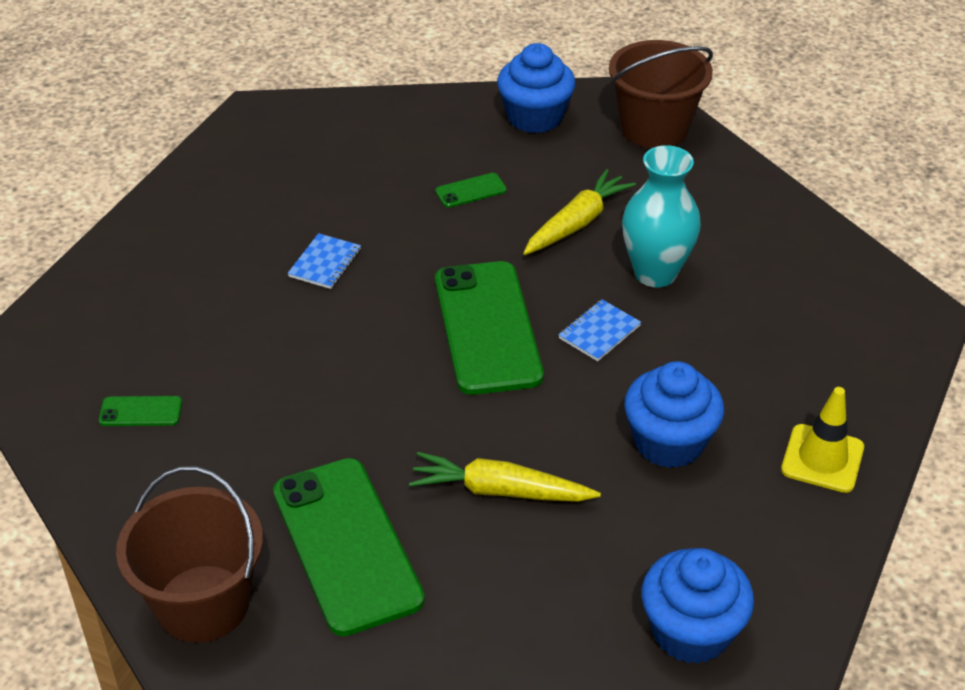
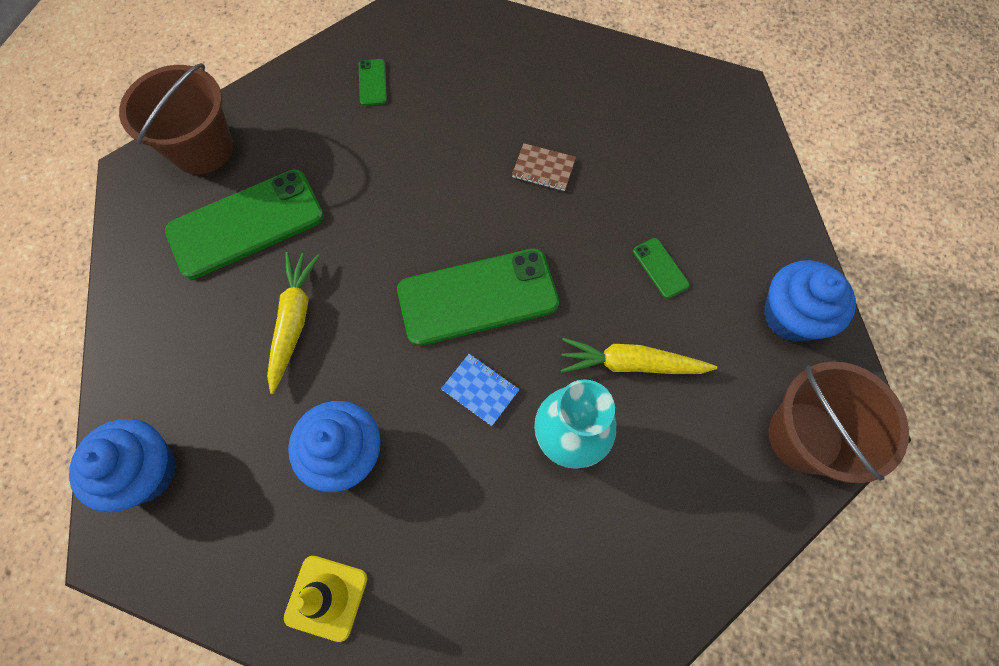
camera: 85 degrees right, 25 degrees up
(325, 263) = (543, 168): blue notebook -> brown notebook
(577, 223) = (631, 364): yellow carrot -> yellow carrot turned 150 degrees clockwise

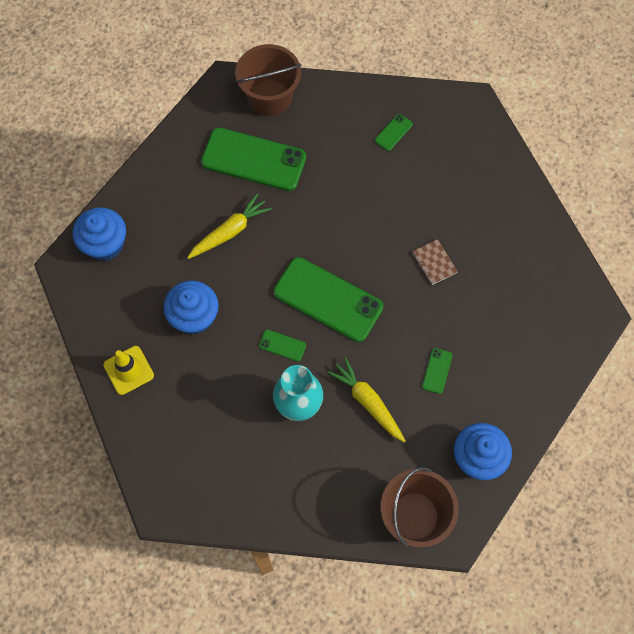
camera: 45 degrees right, 0 degrees up
(480, 390) = (282, 345): blue notebook -> green phone

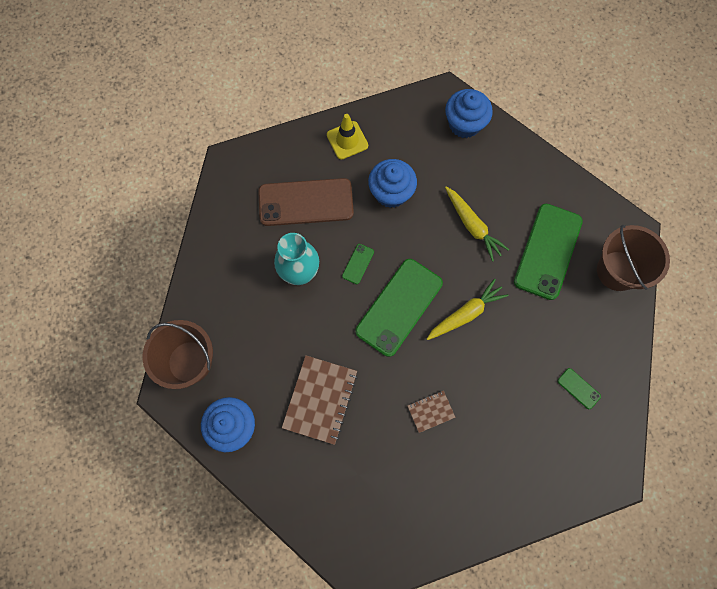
camera: 95 degrees right, 5 degrees up
(211, 409) = (306, 202): none -> brown phone
(367, 402) = (297, 333): yellow carrot -> yellow carrot (466, 313)
(437, 371) = (320, 399): green phone -> brown notebook

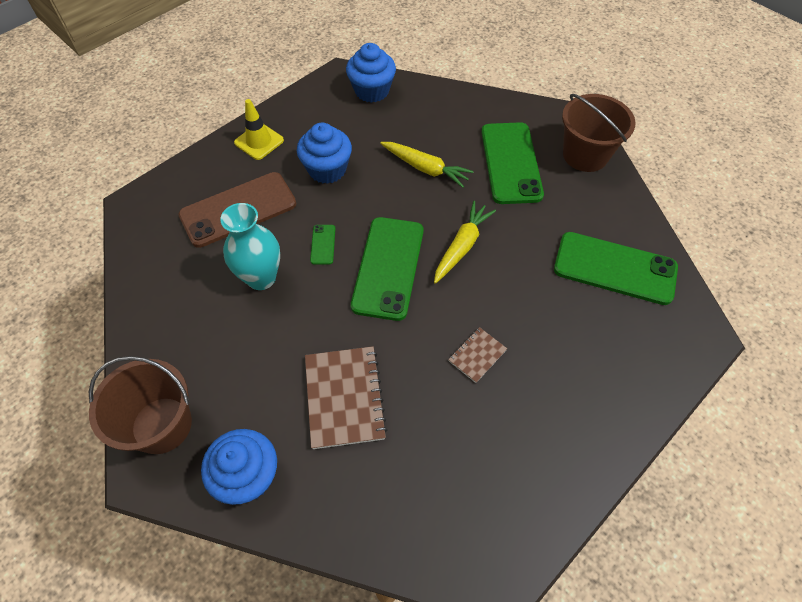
camera: 25 degrees left, 15 degrees down
(578, 388) = (614, 268): green phone -> green phone, size x2.39

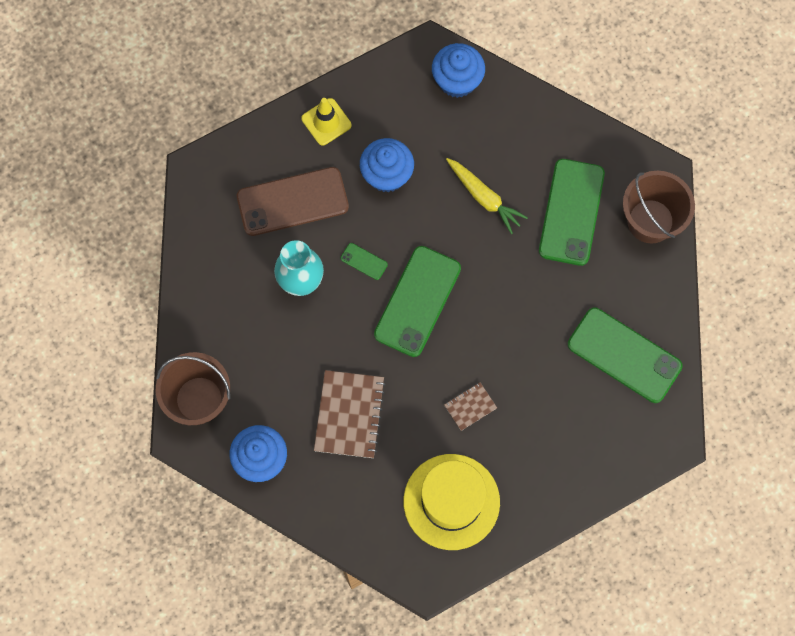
camera: 15 degrees right, 15 degrees up
(323, 244) = (364, 261): green phone -> green phone turned 75 degrees counterclockwise
(462, 246) = (491, 296): yellow carrot -> none
(492, 466) = (451, 501): none -> yellow hat

